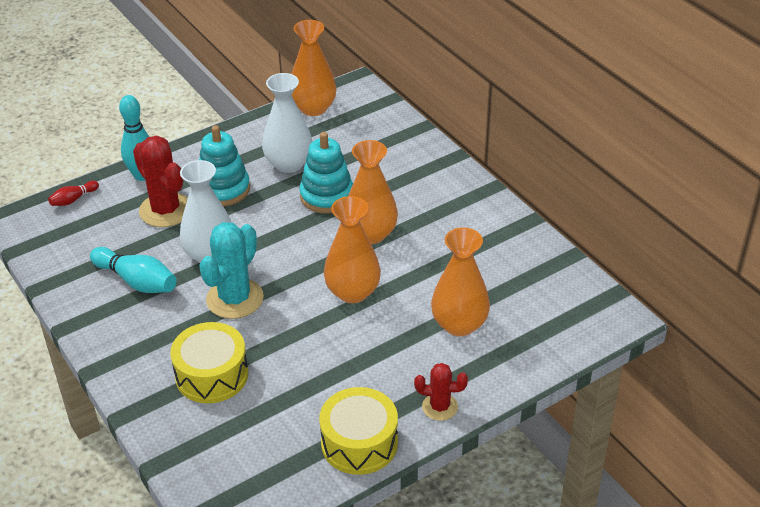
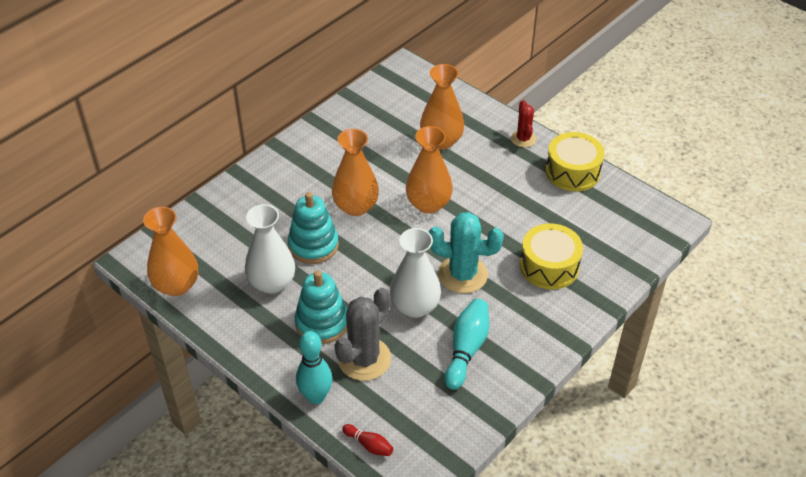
camera: 105 degrees left, 5 degrees up
(165, 210) = (364, 359): red cactus -> grey cactus

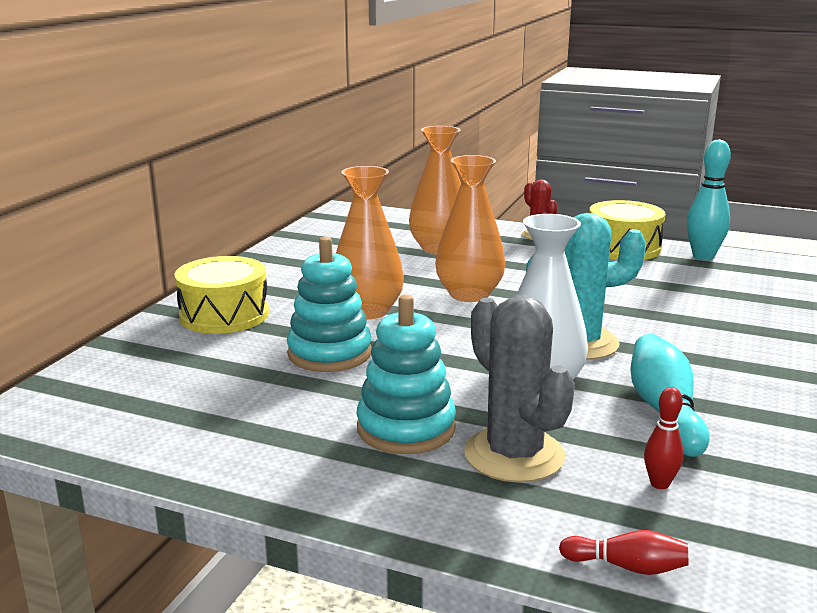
camera: 20 degrees left, 25 degrees down
(176, 285) = (109, 435): orange vase -> none
(272, 283) = (287, 401): white vase -> none
(316, 397) = (468, 521): turquoise bowling pin -> turquoise bowling pin (703, 257)
(364, 359) = (514, 455): grey cactus -> grey cactus turned 45 degrees counterclockwise
(422, 400) = (659, 484): none -> red bowling pin
(549, 266) = (685, 317): yellow drum -> yellow drum (224, 315)

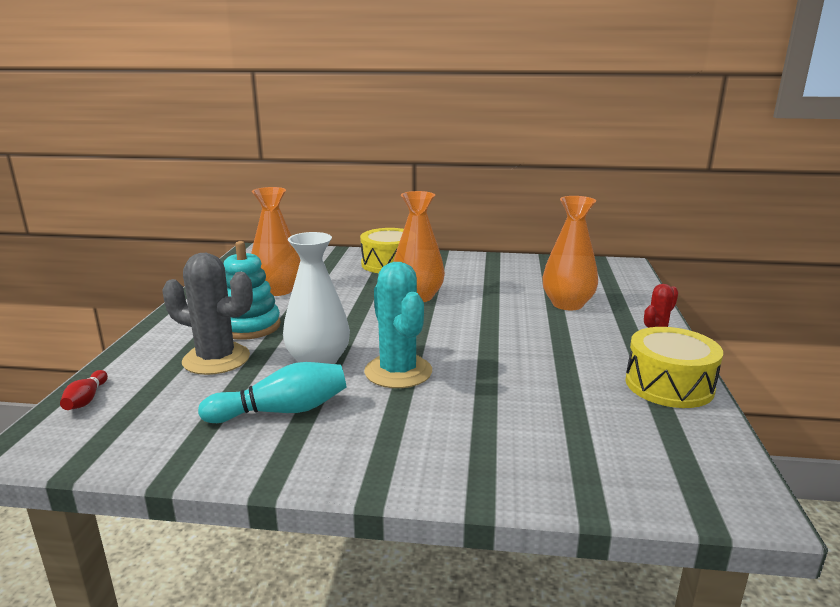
camera: 75 degrees right, 0 degrees up
(329, 353) = (345, 295): turquoise stacking toy -> none
(469, 294) = (473, 324): orange vase -> orange vase (278, 290)
(514, 455) = (216, 359): grey cactus -> grey cactus turned 60 degrees clockwise
(659, 484) = (175, 409): red bowling pin -> none
(703, 257) = (696, 436): turquoise bowling pin -> none

